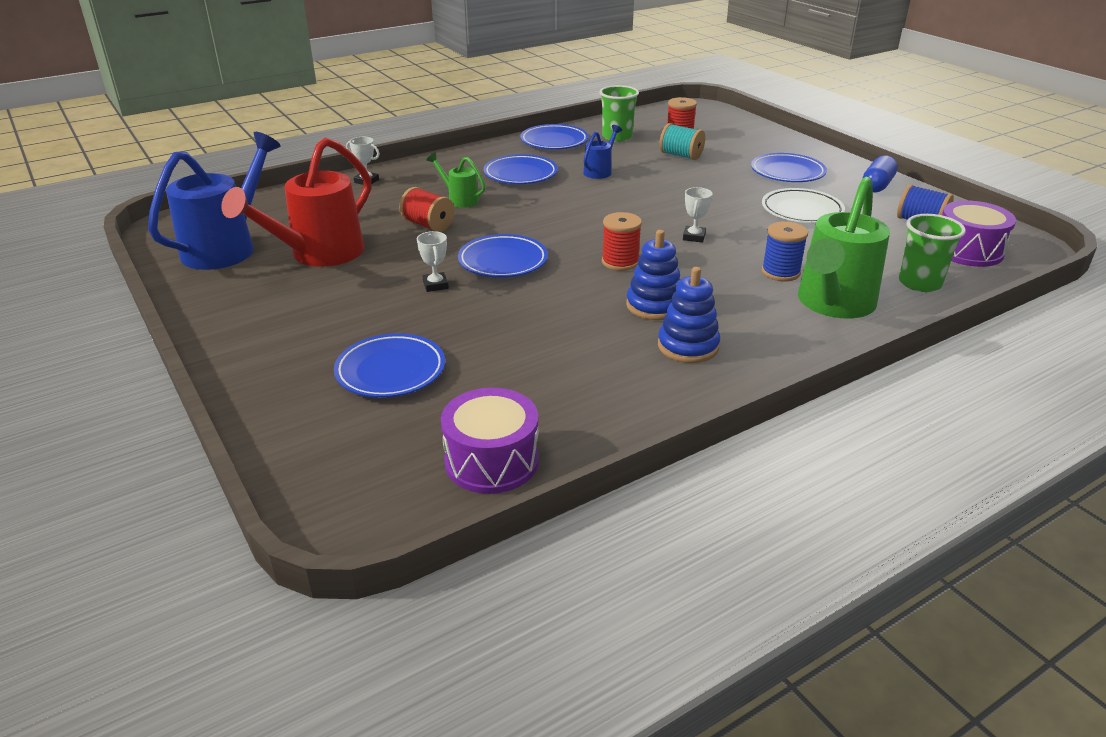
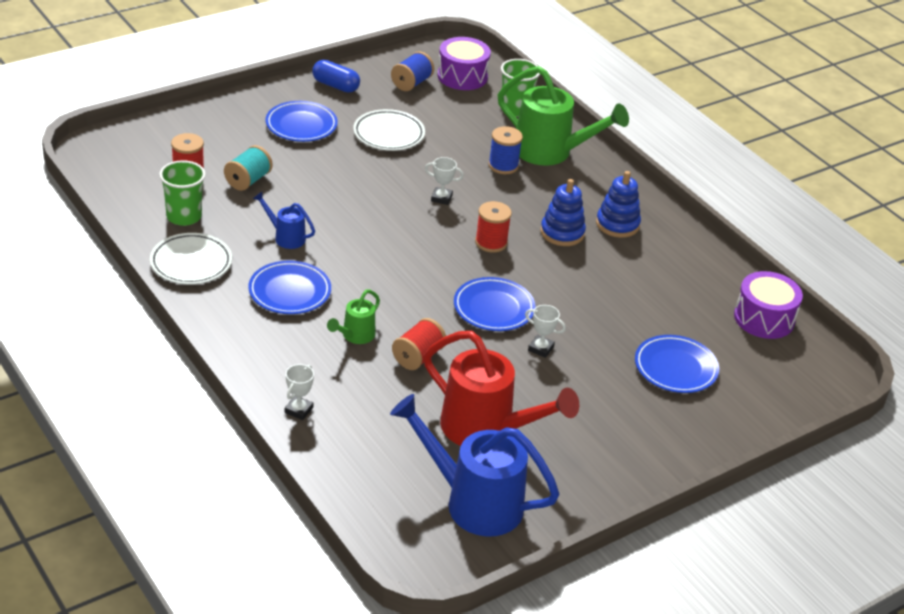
camera: 95 degrees left, 5 degrees up
(435, 285) = (540, 348): white trophy -> white trophy turned 45 degrees clockwise
(554, 141) = (191, 263): blue plate -> white plate

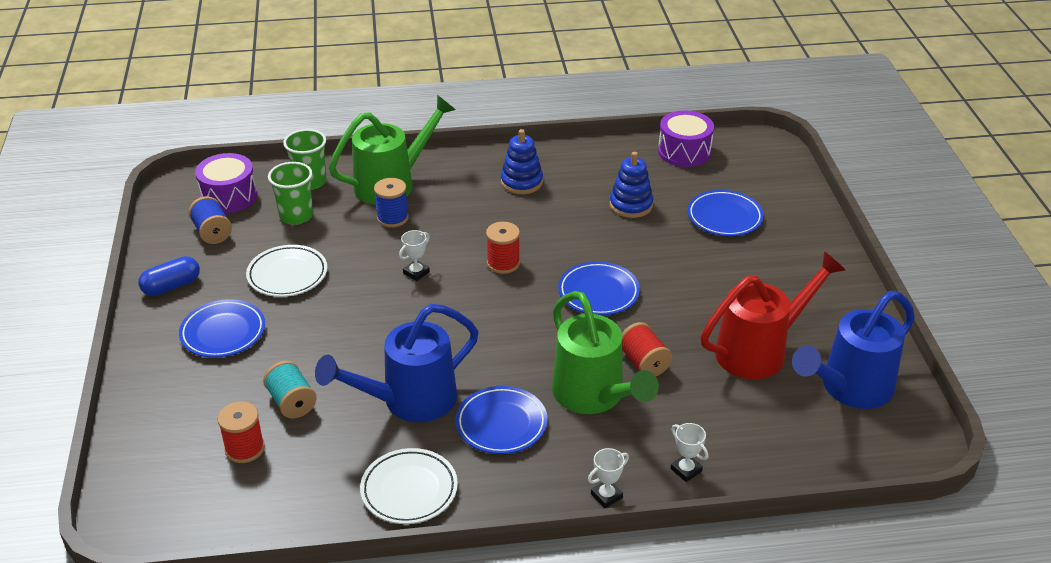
camera: 60 degrees left, 0 degrees up
(184, 216) = (322, 474): green cup -> green cup (296, 216)
(286, 237) = (409, 401): blue watering can -> blue watering can, size x2.08
(355, 336) = (593, 396): green watering can -> green watering can, size x2.08
(540, 348) = (666, 283): white trophy -> white trophy (606, 496)
(562, 233) = (514, 217): blue stacking toy -> blue stacking toy (631, 205)

